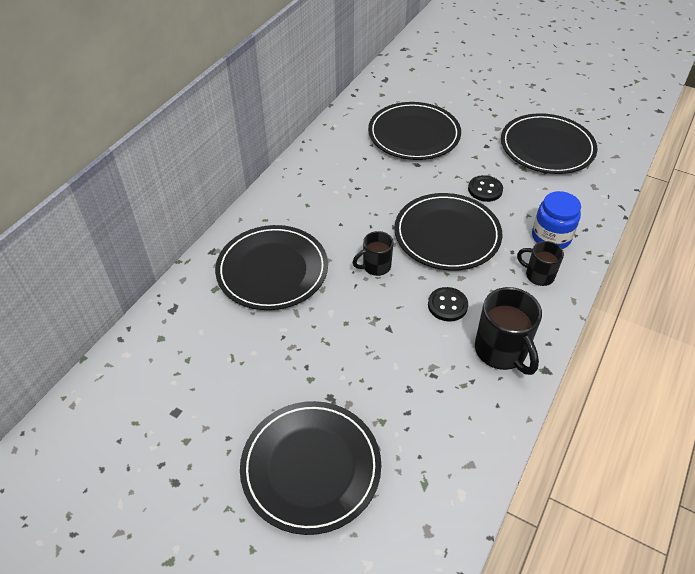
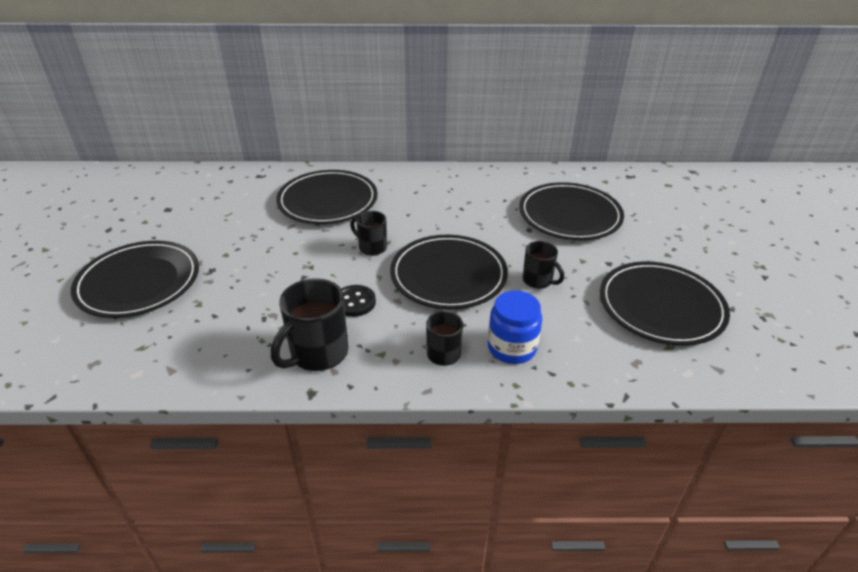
camera: 60 degrees right, 10 degrees down
(485, 190) = (538, 281): black button -> black mug

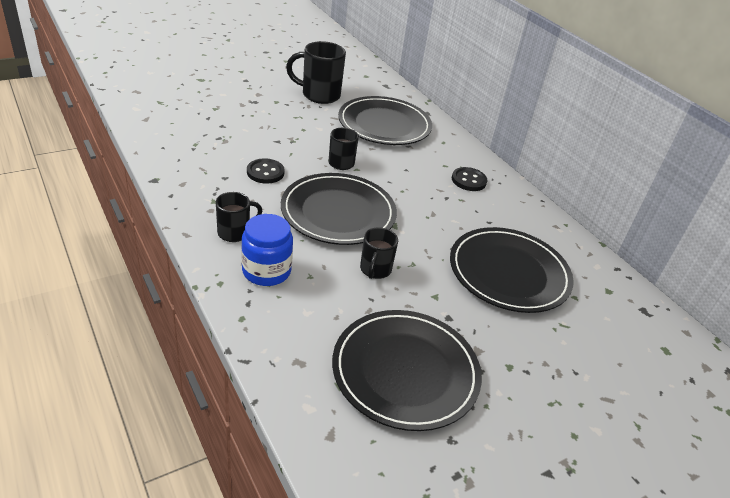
camera: 55 degrees right, 0 degrees up
(139, 282) = (220, 80): black plate -> none
(317, 354) = (195, 171): black mug -> black mug (319, 95)
(445, 188) = (468, 180): none -> black button

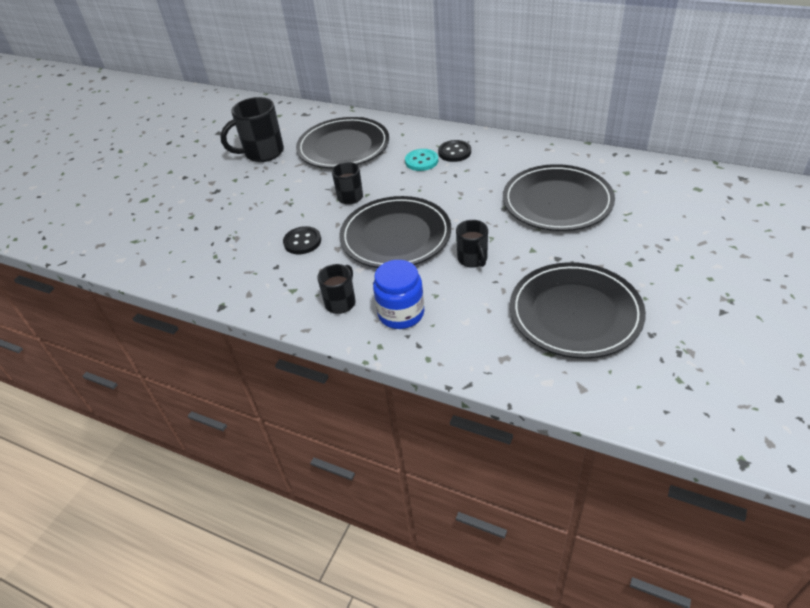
camera: 25 degrees left, 5 degrees up
(432, 171) = (421, 161): none -> turquoise button

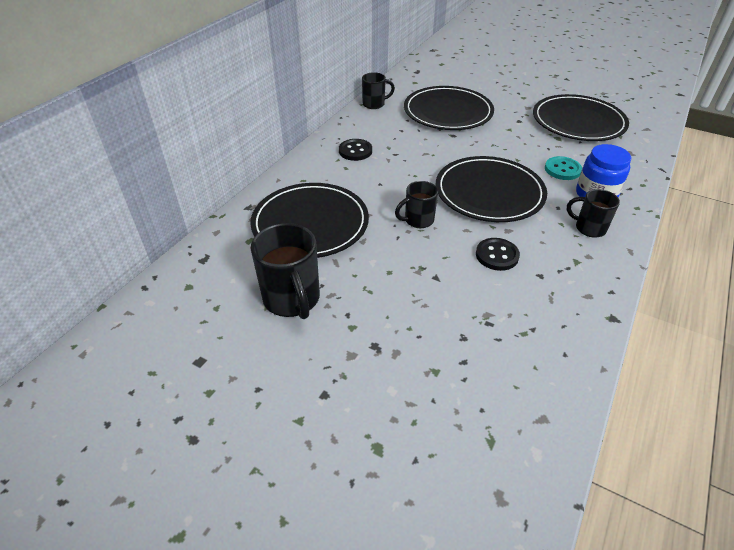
camera: 90 degrees left, 0 degrees up
(421, 161) = (364, 171): turquoise button -> turquoise button (562, 169)
(473, 259) = (522, 155): black mug -> black mug (374, 104)

